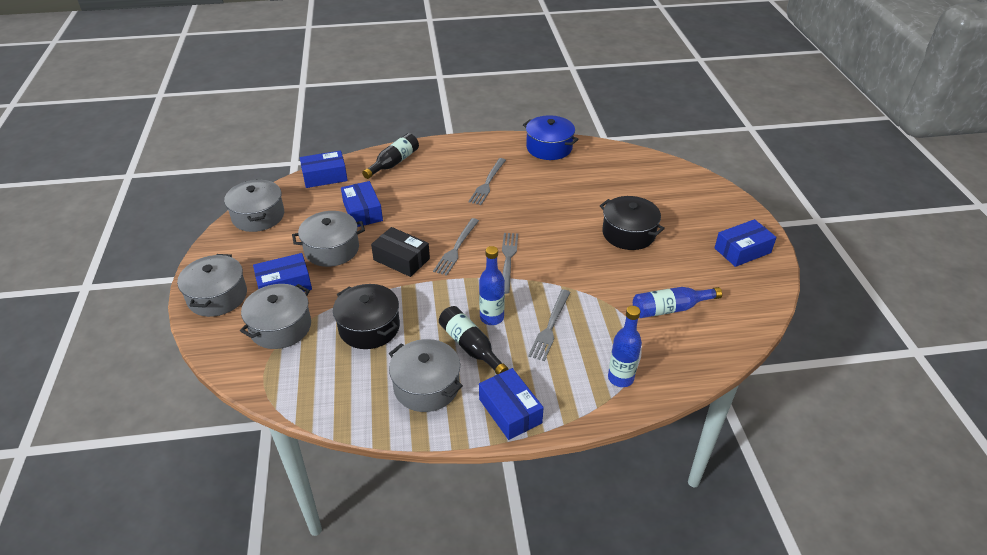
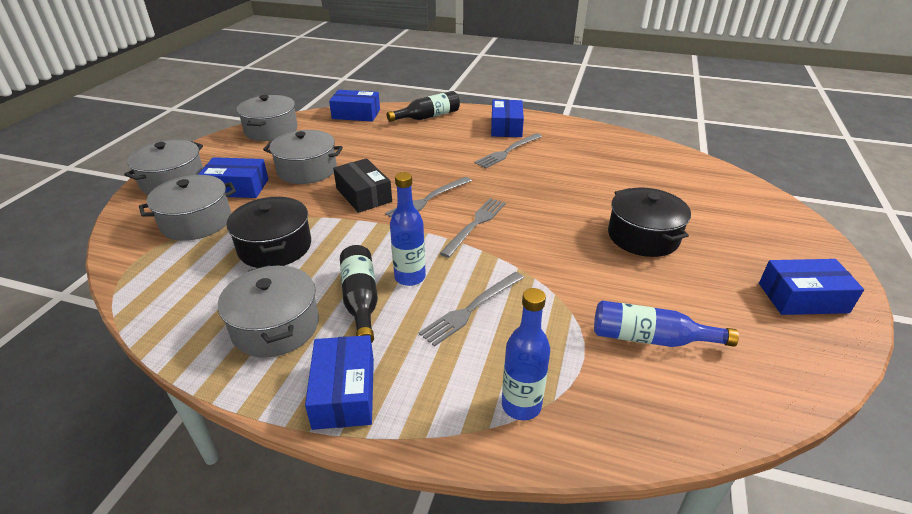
camera: 25 degrees right, 5 degrees down
(362, 212) = (364, 147): blue box -> blue box (506, 127)
(549, 148) = (598, 136): blue pot -> none

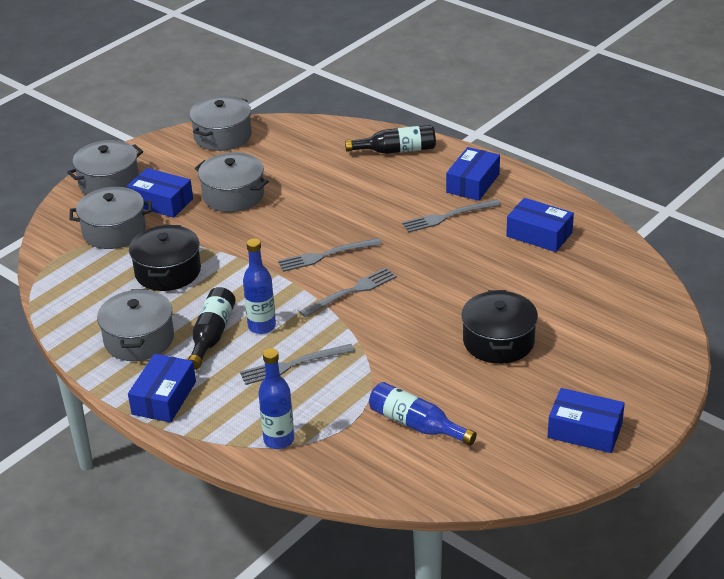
camera: 25 degrees right, 0 degrees up
(356, 114) = (321, 131): blue box -> blue box (539, 234)
(363, 195) = (270, 236): black box -> none

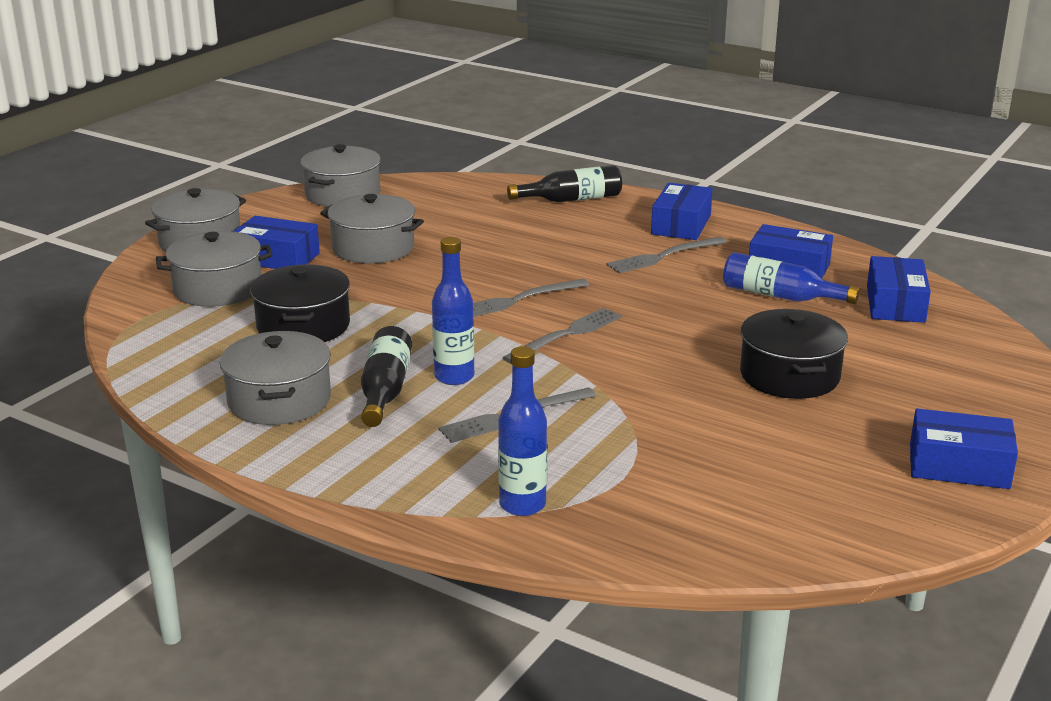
camera: 10 degrees left, 10 degrees down
(164, 398) = (333, 465): blue box -> blue box (895, 304)
(416, 424) = (718, 473): blue bottle -> blue bottle (780, 296)

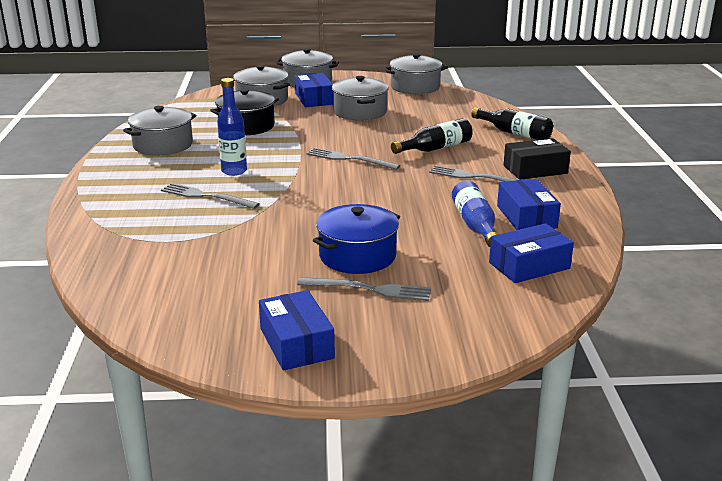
camera: 55 degrees right, 0 degrees up
(385, 390) = (200, 161): black bottle -> black bottle (436, 148)
(522, 505) = (112, 224): blue bottle -> none
(566, 335) = (322, 182): grey fork -> grey fork (369, 289)
(681, 225) = (535, 169): blue box -> black box
(789, 375) = (357, 256): black pot -> blue pot

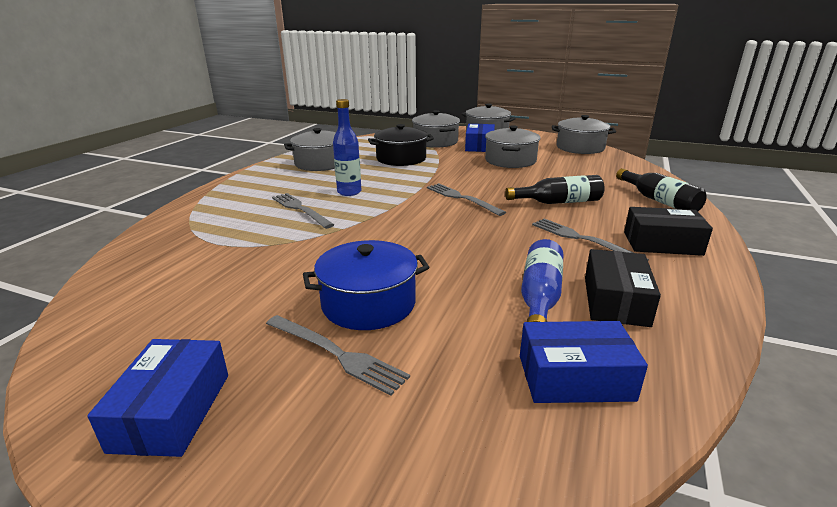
camera: 25 degrees right, 0 degrees up
(526, 217) = (615, 301): blue box -> black box

